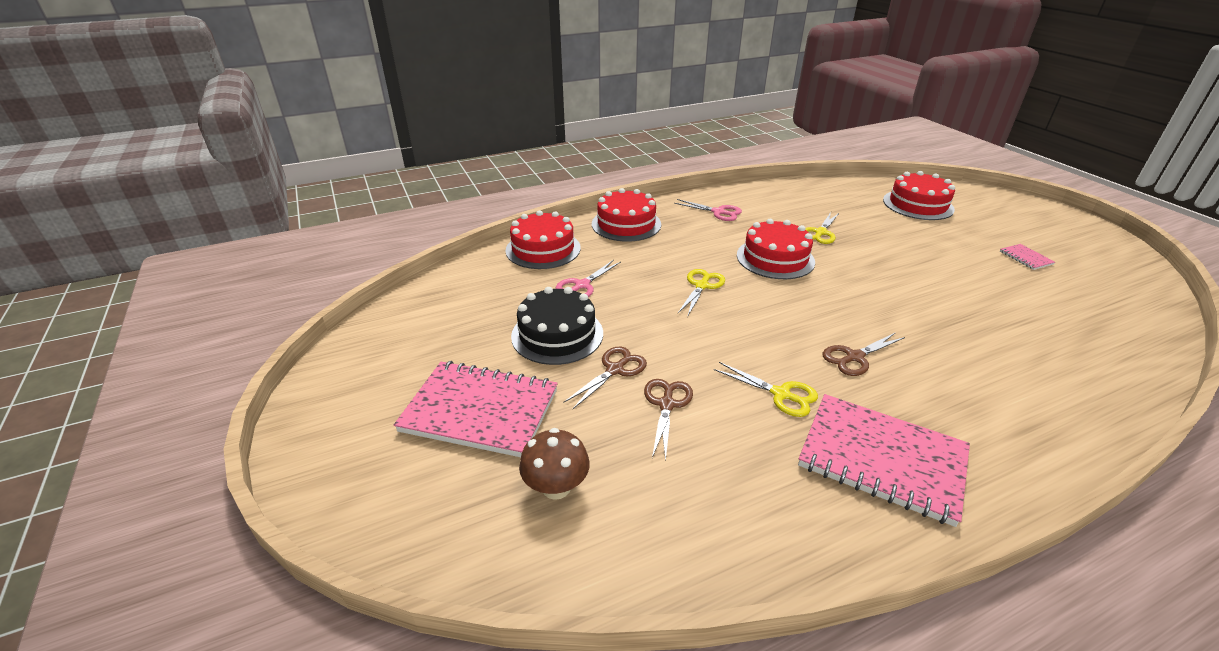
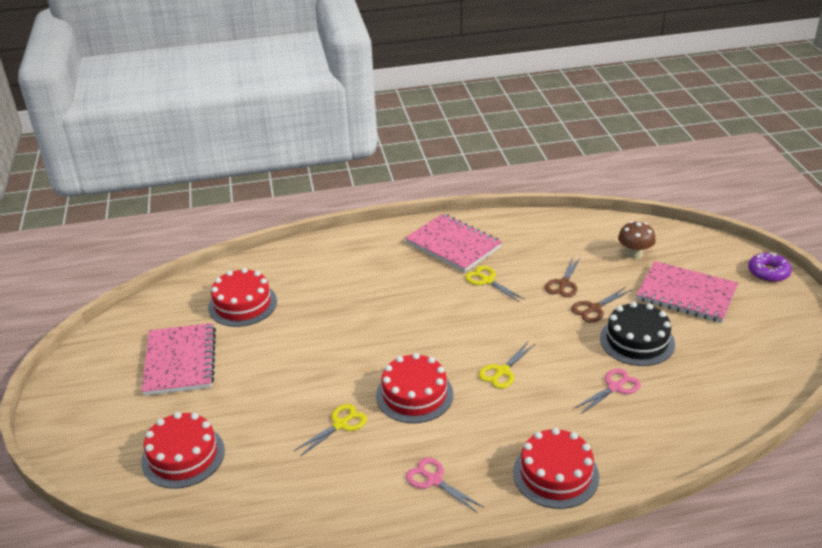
camera: 165 degrees left, 0 degrees up
(324, 476) = (768, 272): none -> purple donut
(543, 249) = (656, 444): red cake -> red cake (242, 304)
(854, 357) = (420, 296): brown scissors -> none
(1025, 258) = (180, 361): pink notebook -> pink notebook, size x2.42

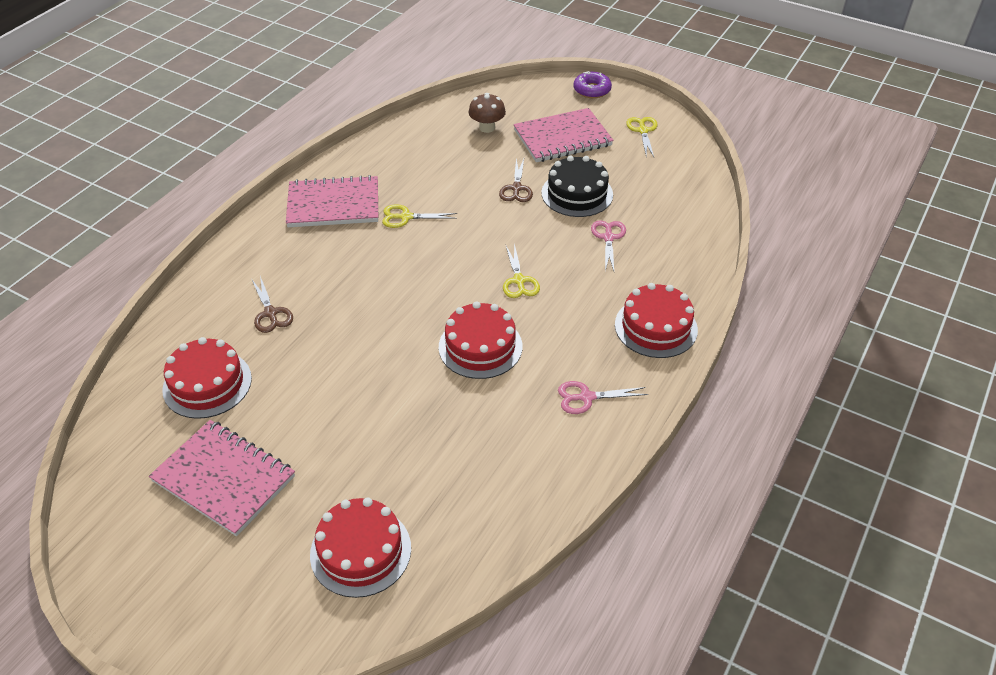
camera: 50 degrees left, 10 degrees up
(340, 424) = (457, 414): yellow scissors -> yellow scissors (643, 131)
(563, 284) = (468, 183): brown scissors -> brown scissors (270, 313)

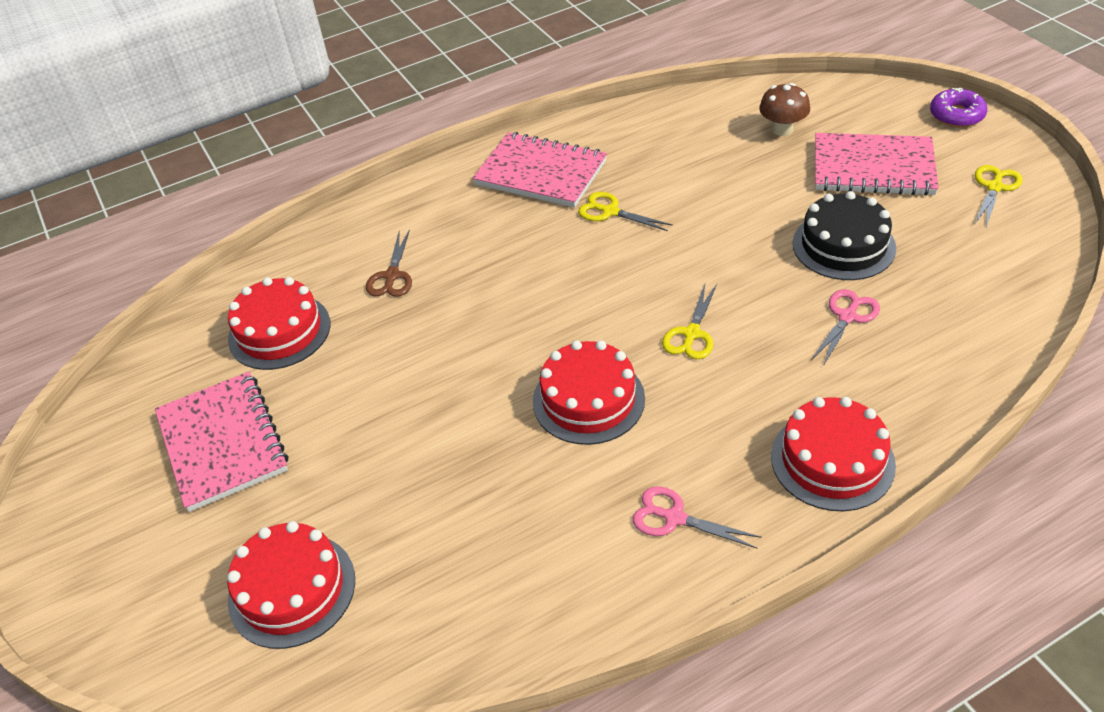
camera: 35 degrees right, 0 degrees up
(516, 188) = (768, 216): brown scissors -> none

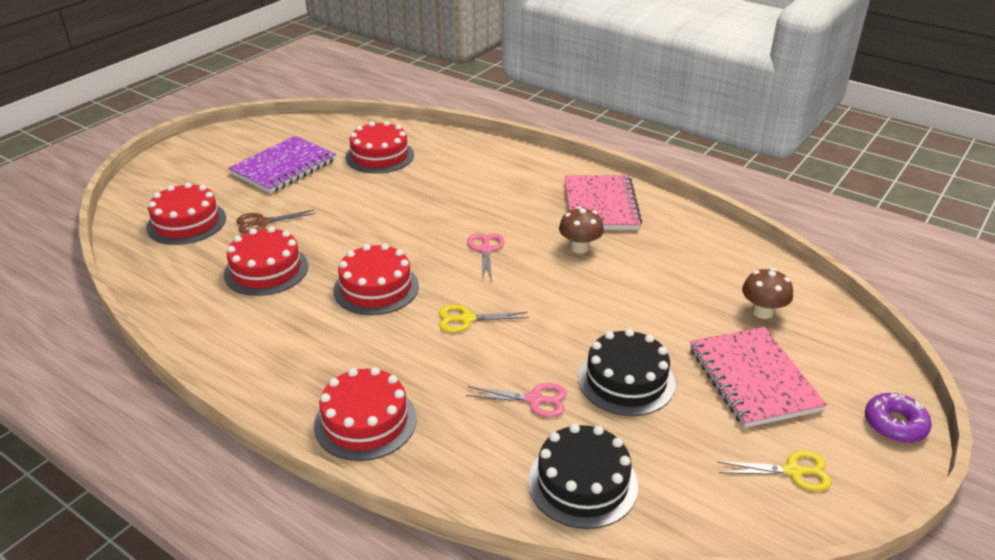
camera: 60 degrees right, 10 degrees down
(222, 443) = (284, 167): pink notebook -> purple notebook
(392, 276) = (451, 178): brown scissors -> brown scissors (262, 223)
(482, 506) = (266, 270): none -> red cake
(610, 211) = (580, 247): yellow scissors -> brown mushroom
(674, 518) = (282, 353): pink scissors -> pink scissors (486, 249)
(974, 316) = (582, 483): none -> black cake

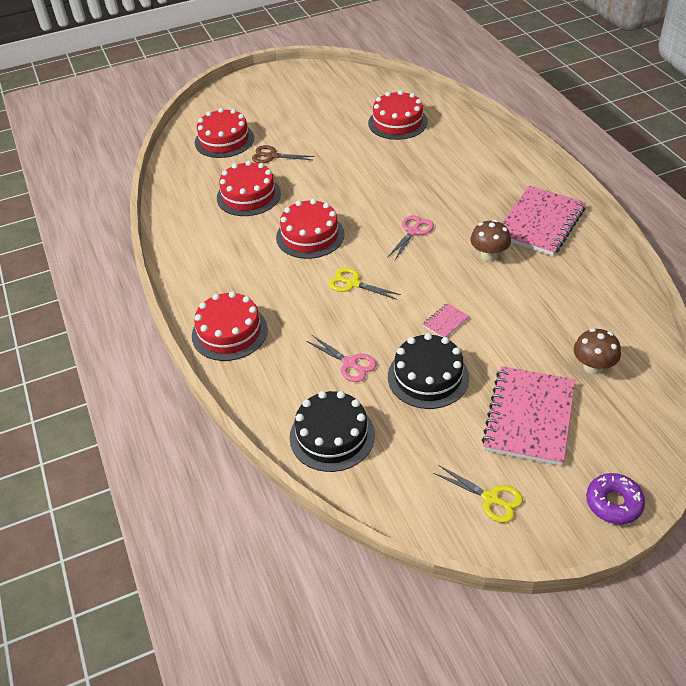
camera: 35 degrees right, 10 degrees up
(284, 167) = (320, 112): purple notebook -> none
(595, 322) = (445, 322): none -> pink notebook

